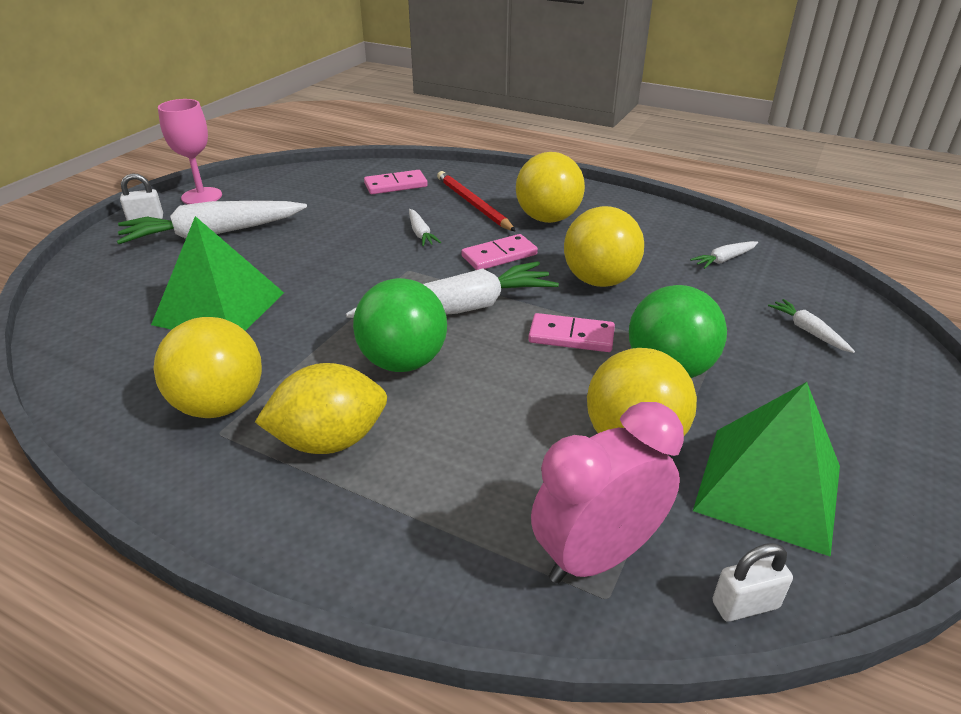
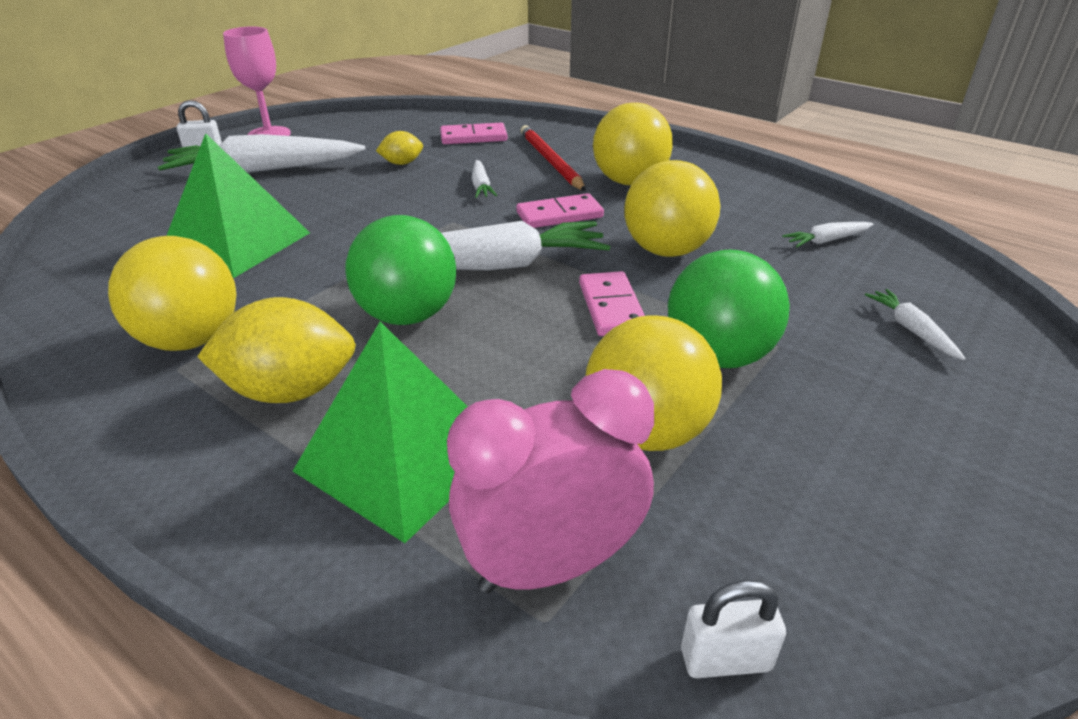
camera: 10 degrees right, 0 degrees up
(340, 216) = (402, 163): none -> yellow lemon
(571, 336) = (611, 307): pink domino -> pink domino turned 60 degrees clockwise
(769, 487) = (803, 512): green pyramid -> green pyramid (402, 458)

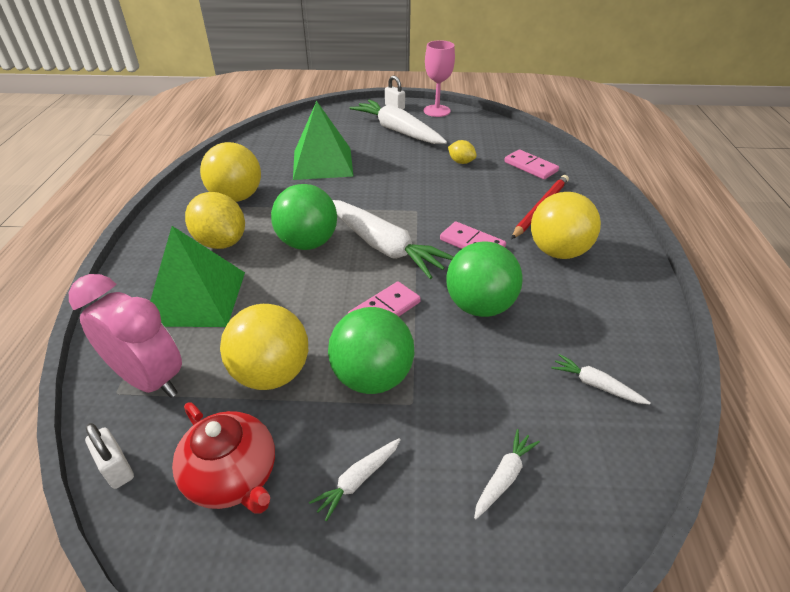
camera: 55 degrees right, 5 degrees up
(481, 186) = (470, 199): white carrot -> white carrot (358, 480)
(666, 250) = (479, 306): yellow ball -> green ball
(813, 525) = (233, 477): none -> red teapot

